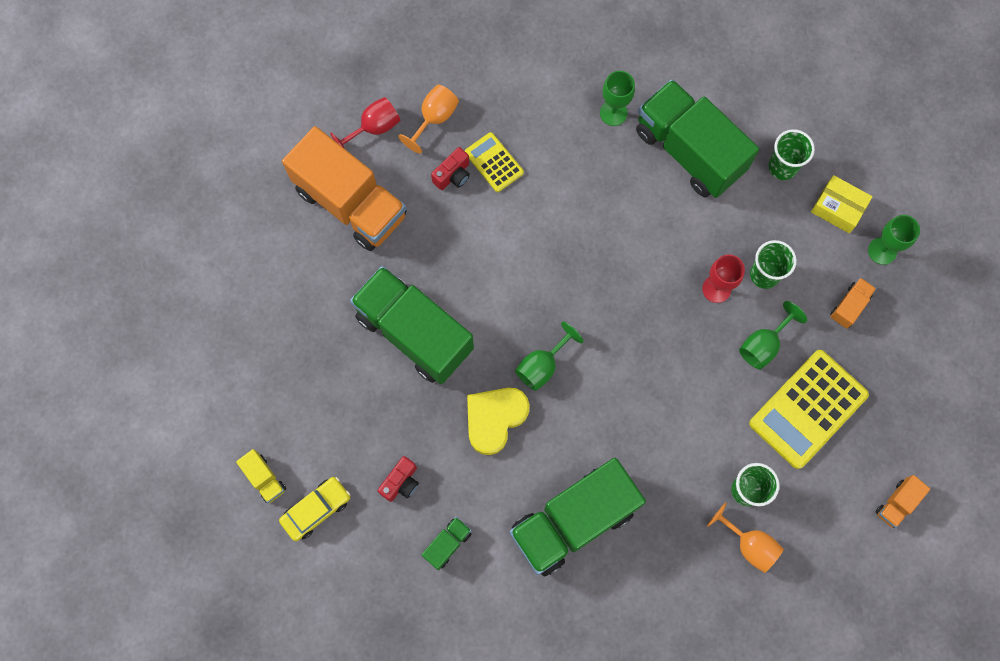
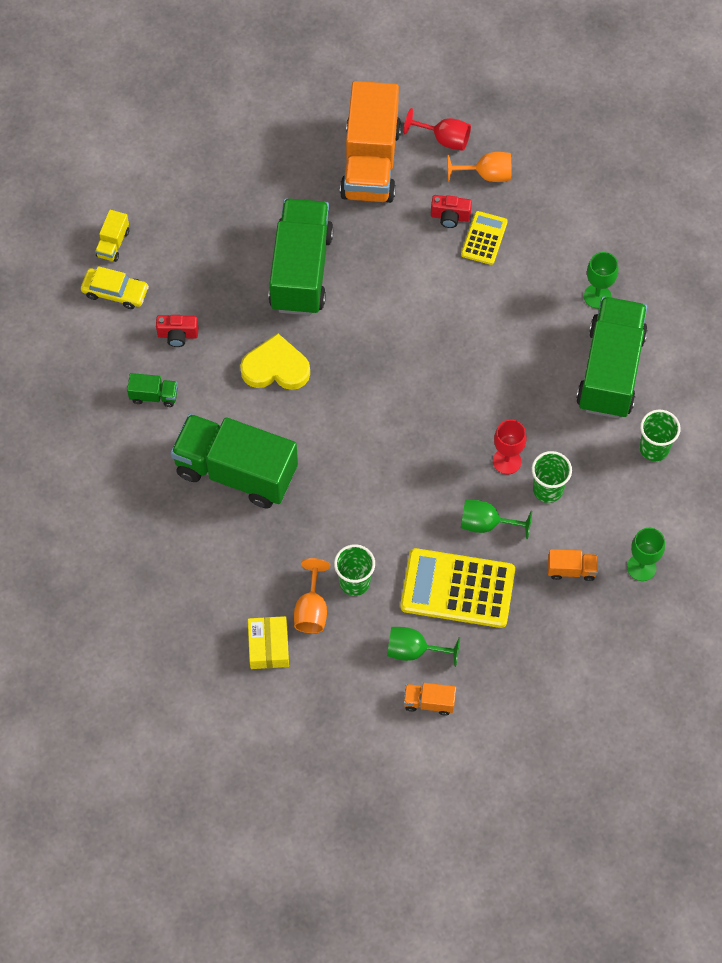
camera: 55 degrees right, 10 degrees down
(542, 365) = (344, 374): green goblet -> green goblet (414, 650)
(838, 208) = (652, 511): yellow box -> yellow box (268, 646)

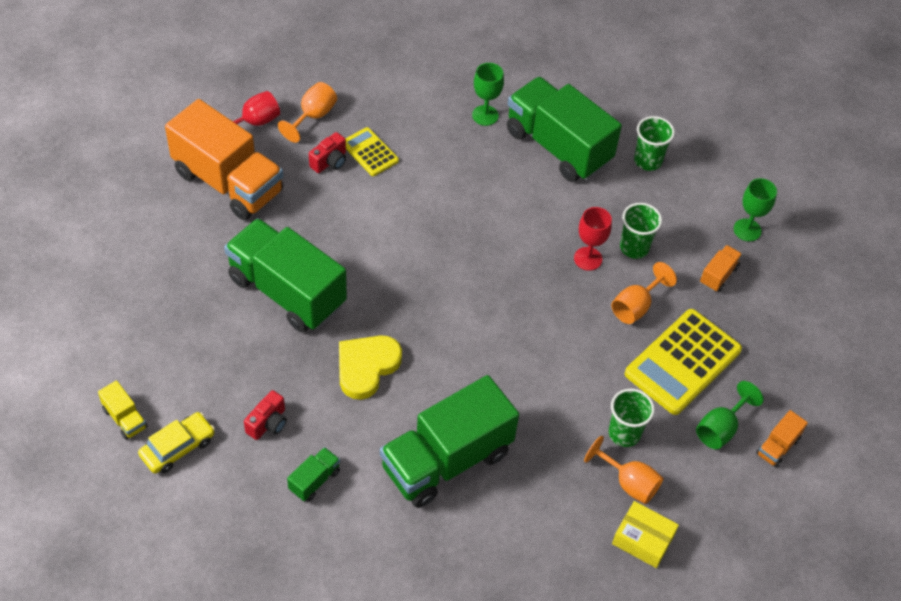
camera: 60 degrees left, 10 degrees down
(486, 524) = (636, 306): green goblet -> orange goblet

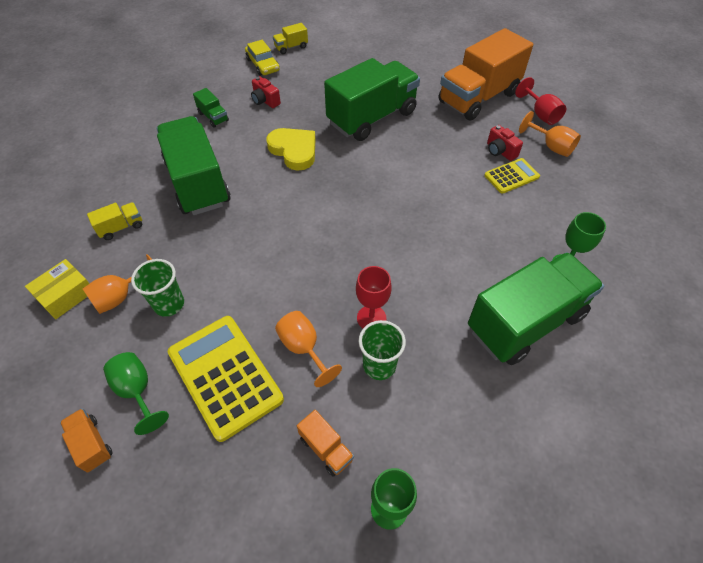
camera: 105 degrees right, 0 degrees up
(537, 521) = (121, 227): none -> yellow truck
(647, 161) = (506, 413): green cup -> none

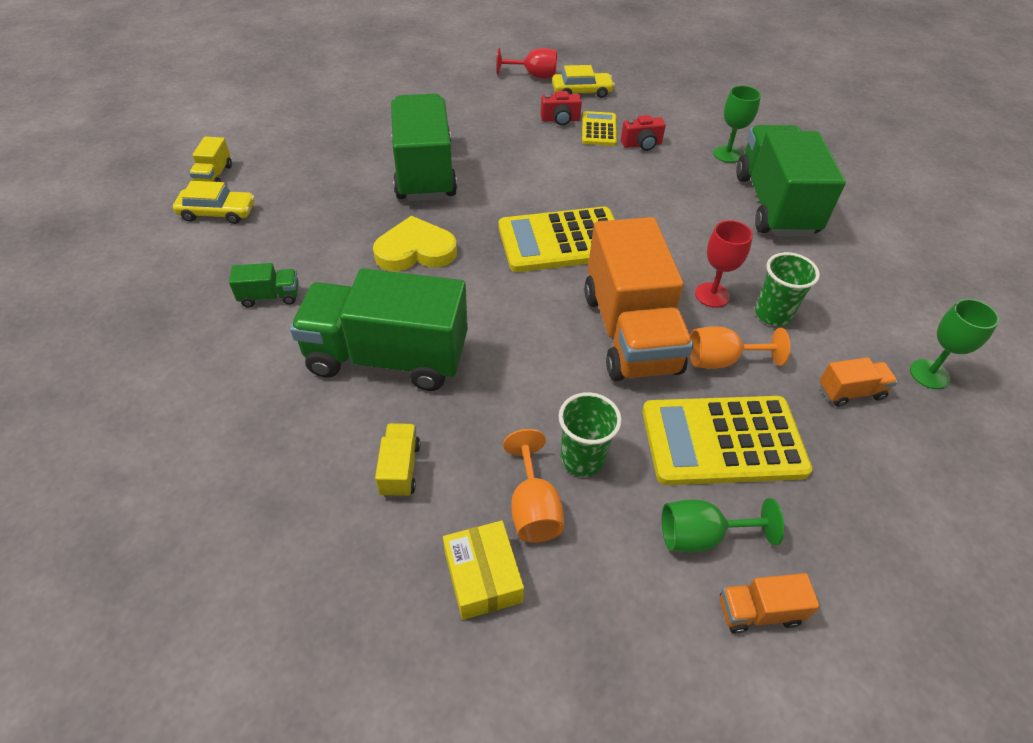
camera: 60 degrees left, 5 degrees down
(265, 101) = (294, 238): red camera -> red camera (642, 144)
(361, 211) = (561, 241): none -> yellow calculator
(478, 98) = (471, 95): orange truck -> orange truck (630, 332)
(551, 146) = (581, 92): orange goblet -> yellow car

